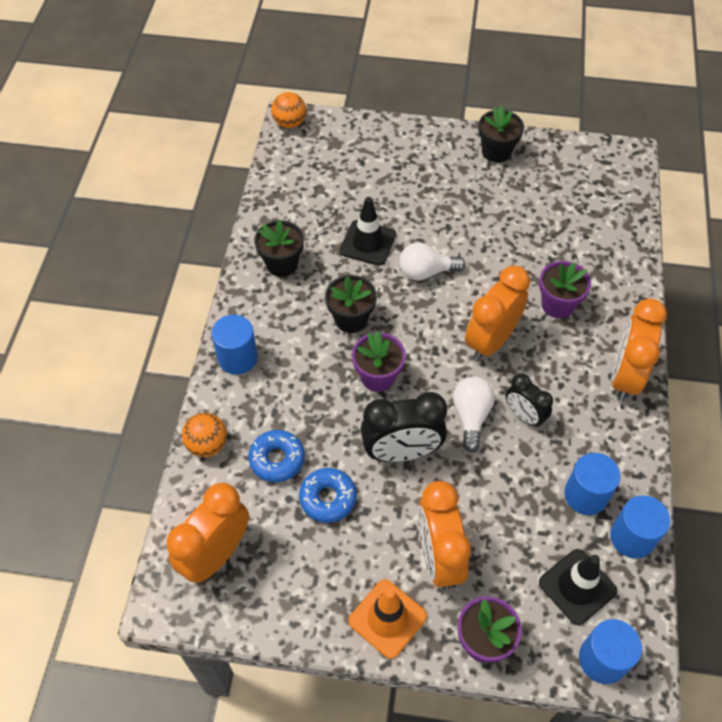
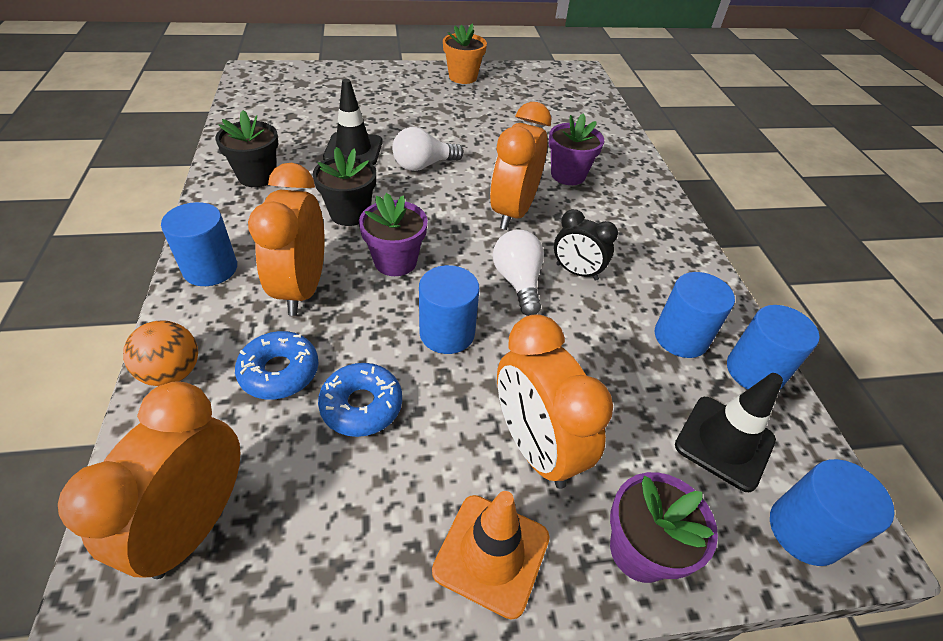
camera: 20 degrees left, 10 degrees down
(290, 123) = (250, 73): orange ball -> none
(401, 452) = (447, 333): black clock -> blue cylinder
(496, 152) = (463, 77): black flower pot -> orange flower pot
(625, 376) = (662, 222): orange clock -> orange clock (302, 288)

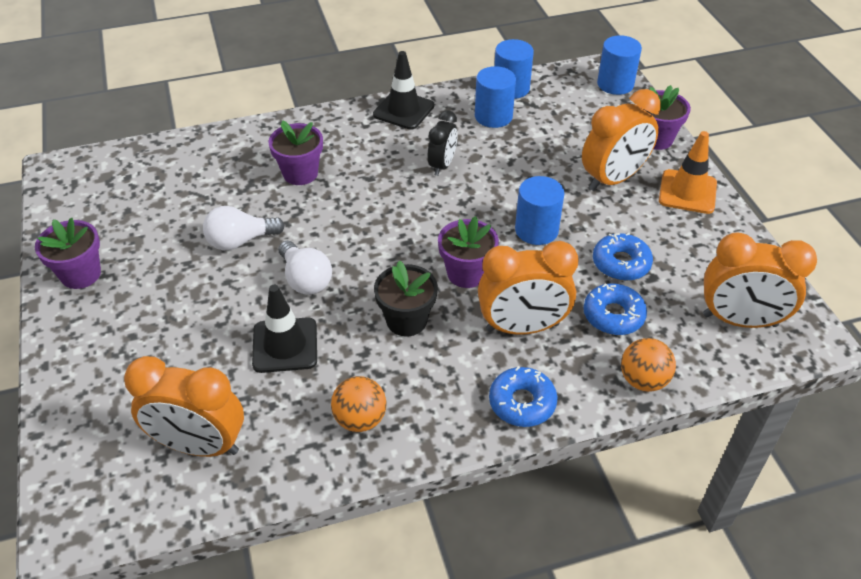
camera: 95 degrees left, 0 degrees up
(210, 269) = (522, 402): blue cylinder -> blue donut
(257, 176) = (360, 419): black flower pot -> orange ball
(463, 77) = (81, 274): orange flower pot -> purple flower pot
(513, 212) = (371, 206): orange clock -> orange clock (199, 445)
(518, 282) = (466, 196): white light bulb -> white light bulb (240, 241)
(724, 442) = (573, 105): black traffic cone -> black traffic cone (403, 110)

